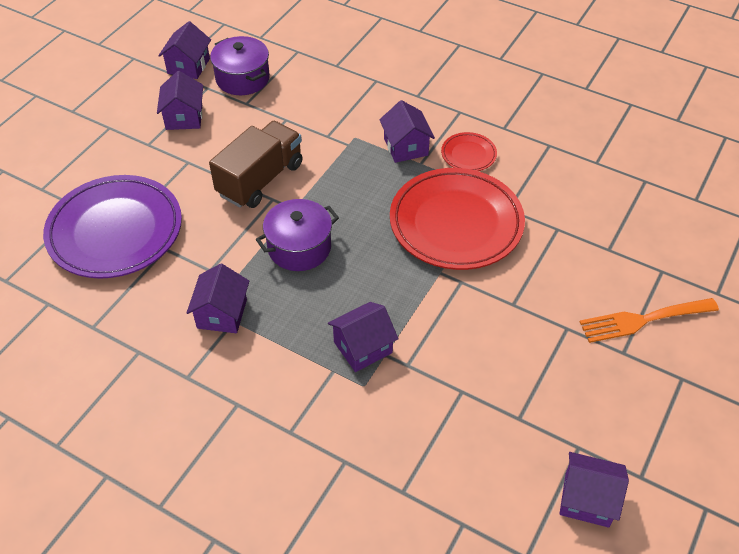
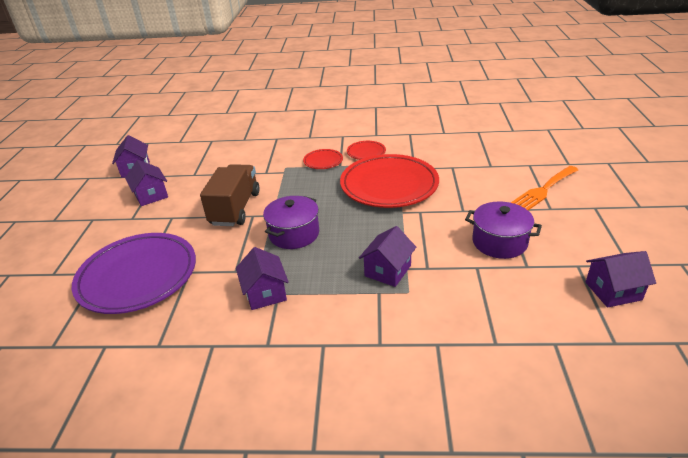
camera: 25 degrees left, 15 degrees down
(242, 78) = (182, 164): purple pot -> purple pot (499, 242)
(406, 147) = (323, 161): purple house -> red plate

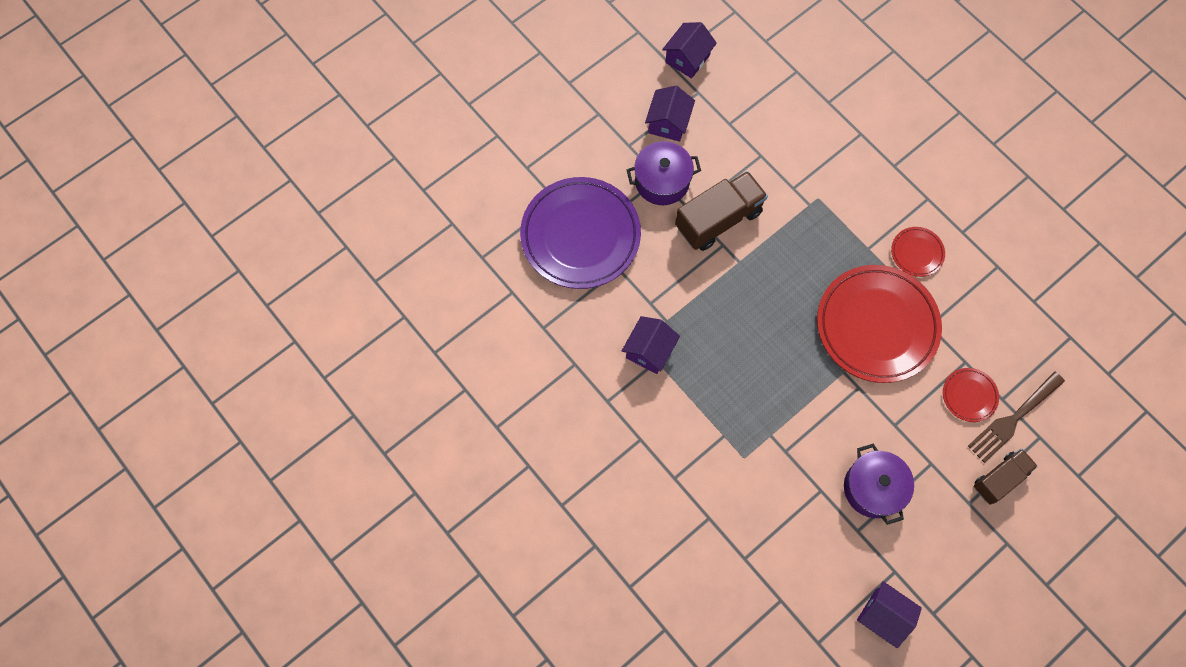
camera: 45 degrees right, 35 degrees up
(294, 234) = (731, 305): purple pot -> purple pot (662, 181)
(323, 161) = (861, 224): red plate -> red plate (969, 395)
(388, 271) = (754, 422): purple house -> none
(507, 168) = (1013, 419): none -> brown fork
(544, 190) = (999, 479): orange fork -> brown truck

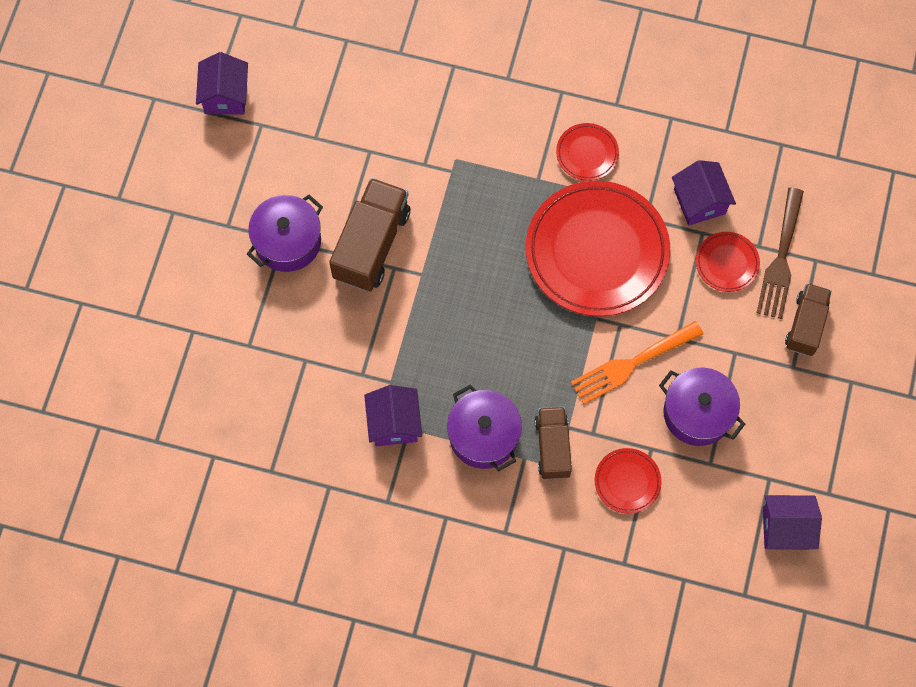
camera: 35 degrees left, 0 degrees up
(580, 235) = (243, 352): purple plate -> none
(668, 123) = (252, 176): purple house -> purple house (699, 201)
(706, 401) = (483, 435): none -> purple pot
(749, 441) = (552, 447): none -> brown truck
(787, 502) = (627, 481): none -> red plate
(848, 421) = (631, 364): none -> orange fork

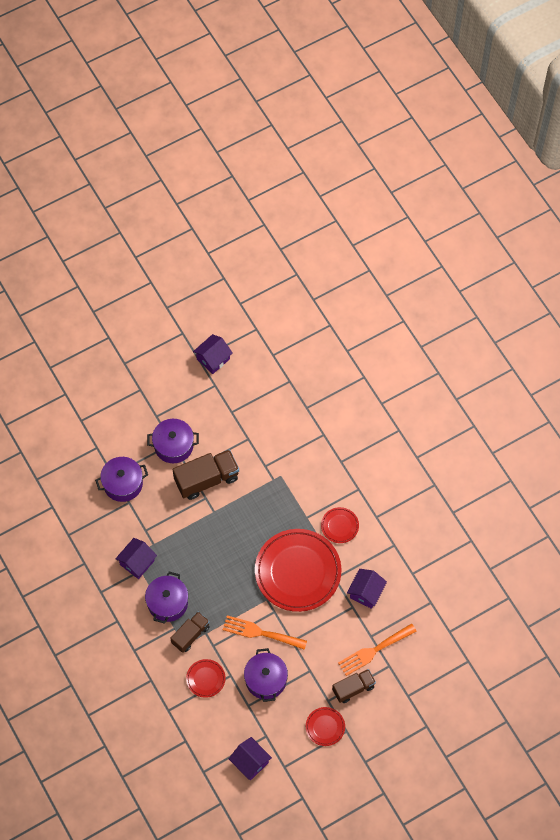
camera: 45 degrees right, 5 degrees down
(273, 345) = (123, 484): none -> purple pot
(727, 263) = (348, 630): red plate -> red plate (325, 727)
(781, 259) = (374, 651): brown fork -> orange fork

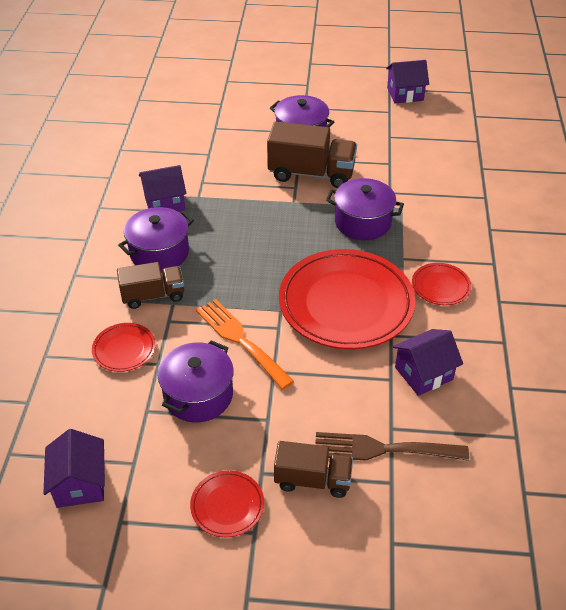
camera: 35 degrees right, 20 degrees down
(123, 484) = (218, 138): purple pot -> purple pot (363, 222)
(374, 651) = (382, 449): orange fork -> brown fork

